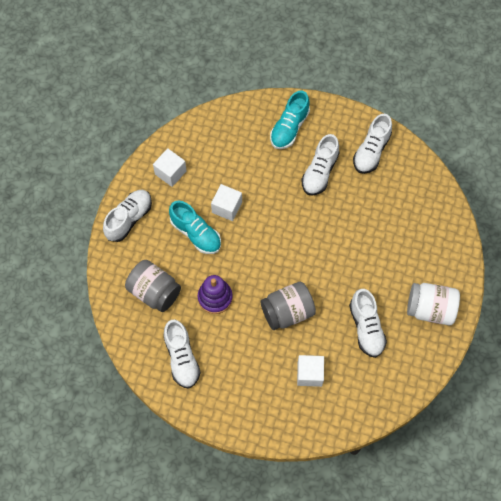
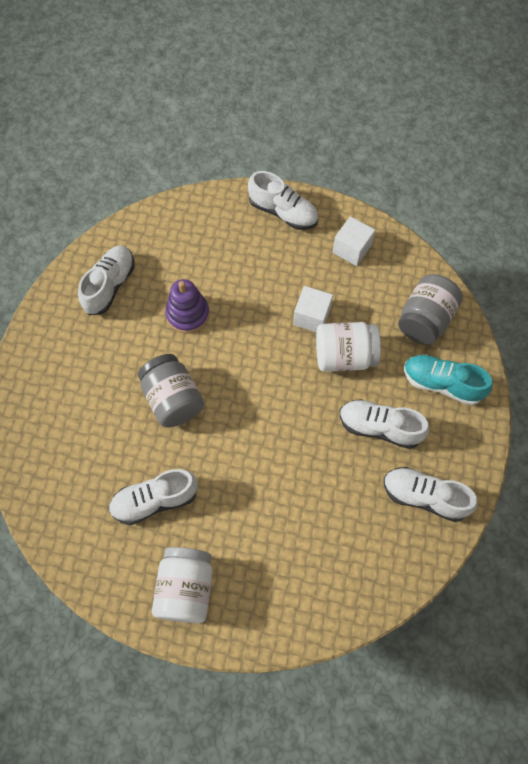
camera: 85 degrees right, 0 degrees up
(154, 292) = (191, 249): grey jar -> grey jar (425, 320)
(182, 358) = (109, 286): white shoe -> white shoe turned 135 degrees clockwise
(196, 233) = (271, 285): turquoise shoe -> none
(262, 188) = (344, 356): none -> white jar
(309, 374) = (90, 431): white cube -> none

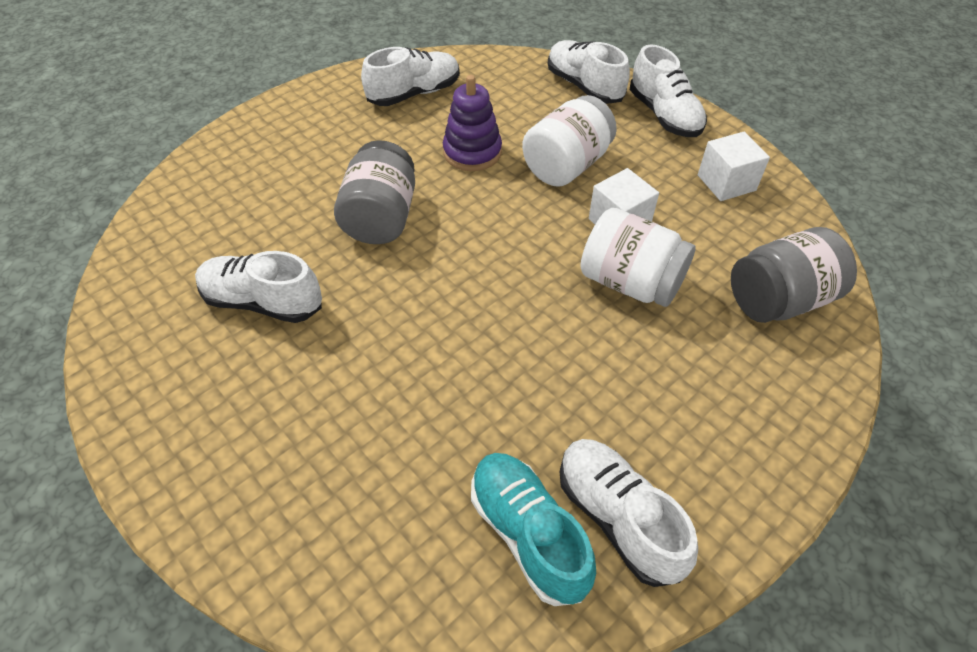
camera: 35 degrees right, 15 degrees down
(185, 589) = (198, 419): white jar -> white jar (566, 166)
(380, 427) = (616, 388): white shoe -> white shoe (584, 86)
(442, 384) = (753, 386): turquoise shoe -> turquoise shoe (528, 534)

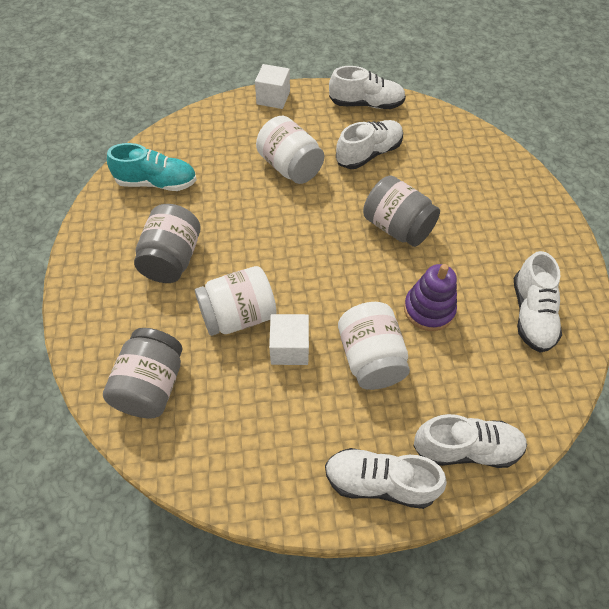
camera: 125 degrees right, 5 degrees up
(355, 375) = (290, 167): none -> white jar
(618, 518) = (130, 214): white shoe -> white shoe (366, 104)
(630, 400) = (172, 259): none -> grey jar
(726, 183) = (267, 455): white cube -> white cube (273, 98)

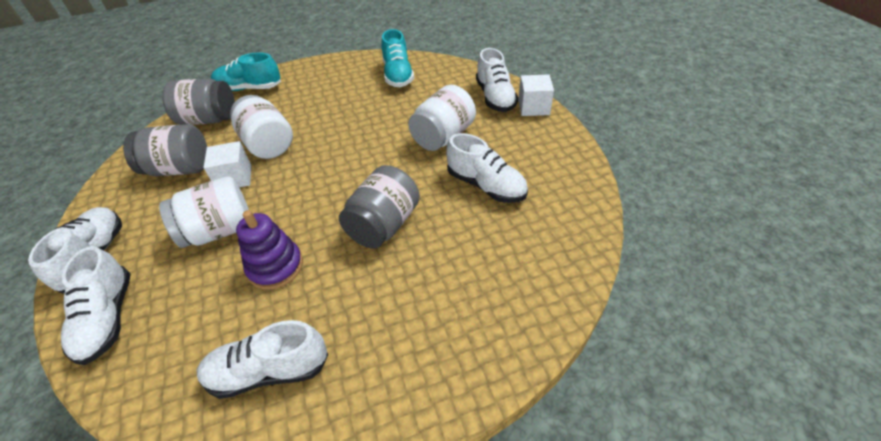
camera: 80 degrees right, 10 degrees down
(95, 339) = (249, 88): none -> turquoise shoe
(172, 259) = (322, 100): grey jar -> grey jar (179, 169)
(366, 104) = (566, 170): white shoe -> white shoe (495, 97)

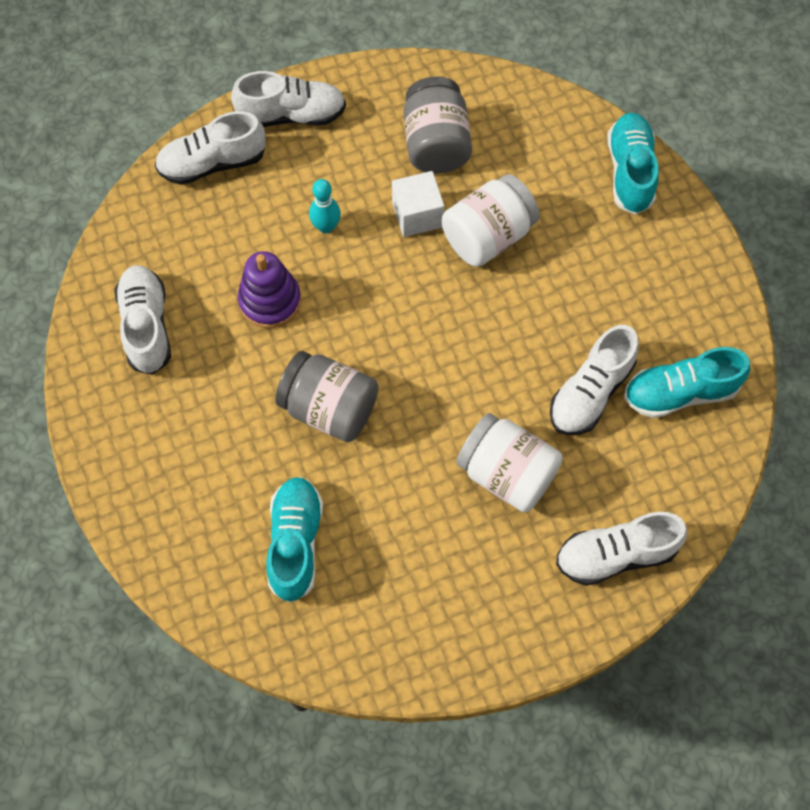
camera: 85 degrees right, 20 degrees up
(209, 119) = (545, 142): grey jar -> none
(219, 230) = (326, 226): white jar -> turquoise bowling pin
(486, 186) = (398, 533): white shoe -> white shoe (590, 392)
(497, 243) = (295, 543): none -> turquoise shoe
(533, 107) = (587, 616): white cube -> none

